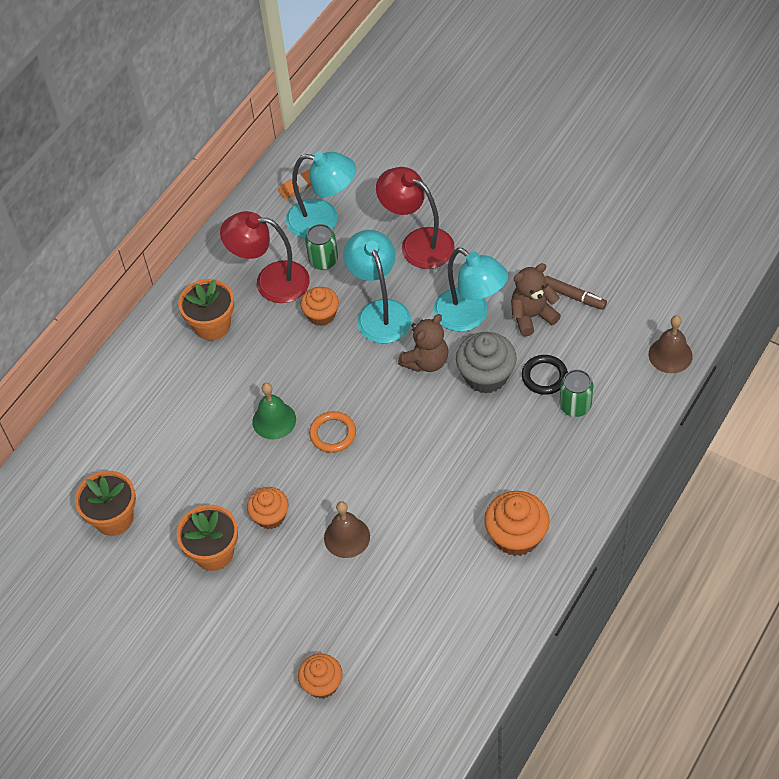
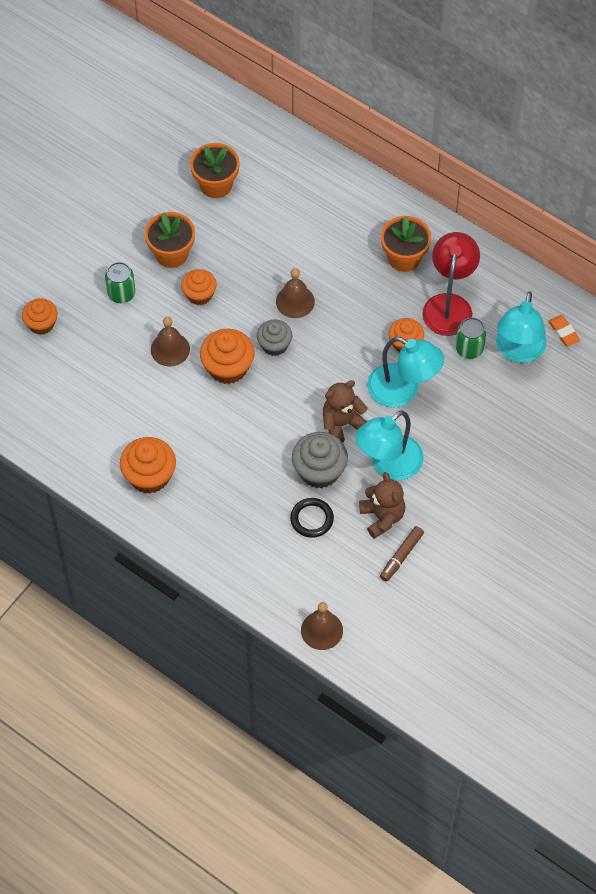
camera: 90 degrees right, 5 degrees up
(274, 420) = (295, 301): green bell -> brown bell
(333, 434) = (274, 345): orange ring -> grey cupcake
(366, 475) = (228, 367): none -> orange cupcake
(380, 312) = (403, 391): turquoise lamp -> turquoise lamp turned 45 degrees clockwise
(417, 243) = (482, 429): red lamp -> none
(426, 361) = (342, 424): brown teddy bear -> brown teddy bear turned 105 degrees clockwise
(575, 406) = (276, 540): green can -> green can (121, 293)

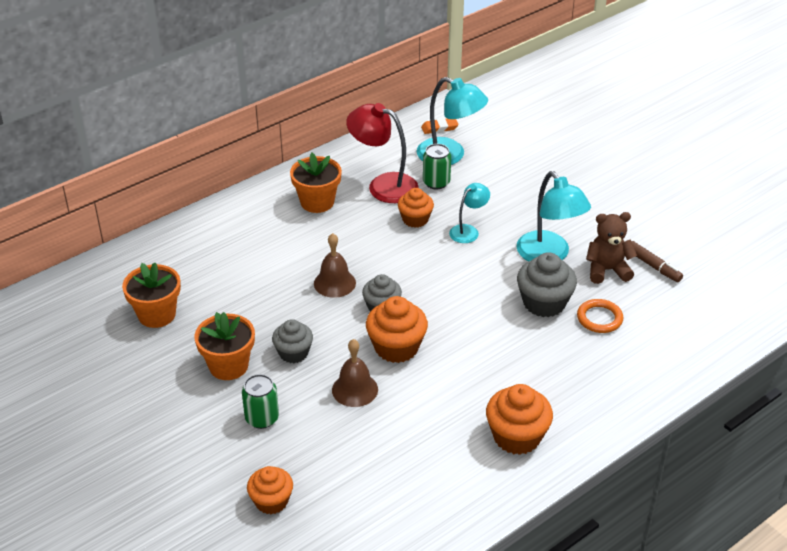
camera: 75 degrees left, 20 degrees down
(199, 294) = (293, 353): orange cupcake -> grey cupcake
(312, 519) = (599, 318): black ring -> orange ring
(322, 630) = (730, 335): brown bell -> none
(342, 424) = (493, 277): brown teddy bear -> none
(403, 391) = (468, 231): turquoise lamp -> turquoise lamp, size x0.57

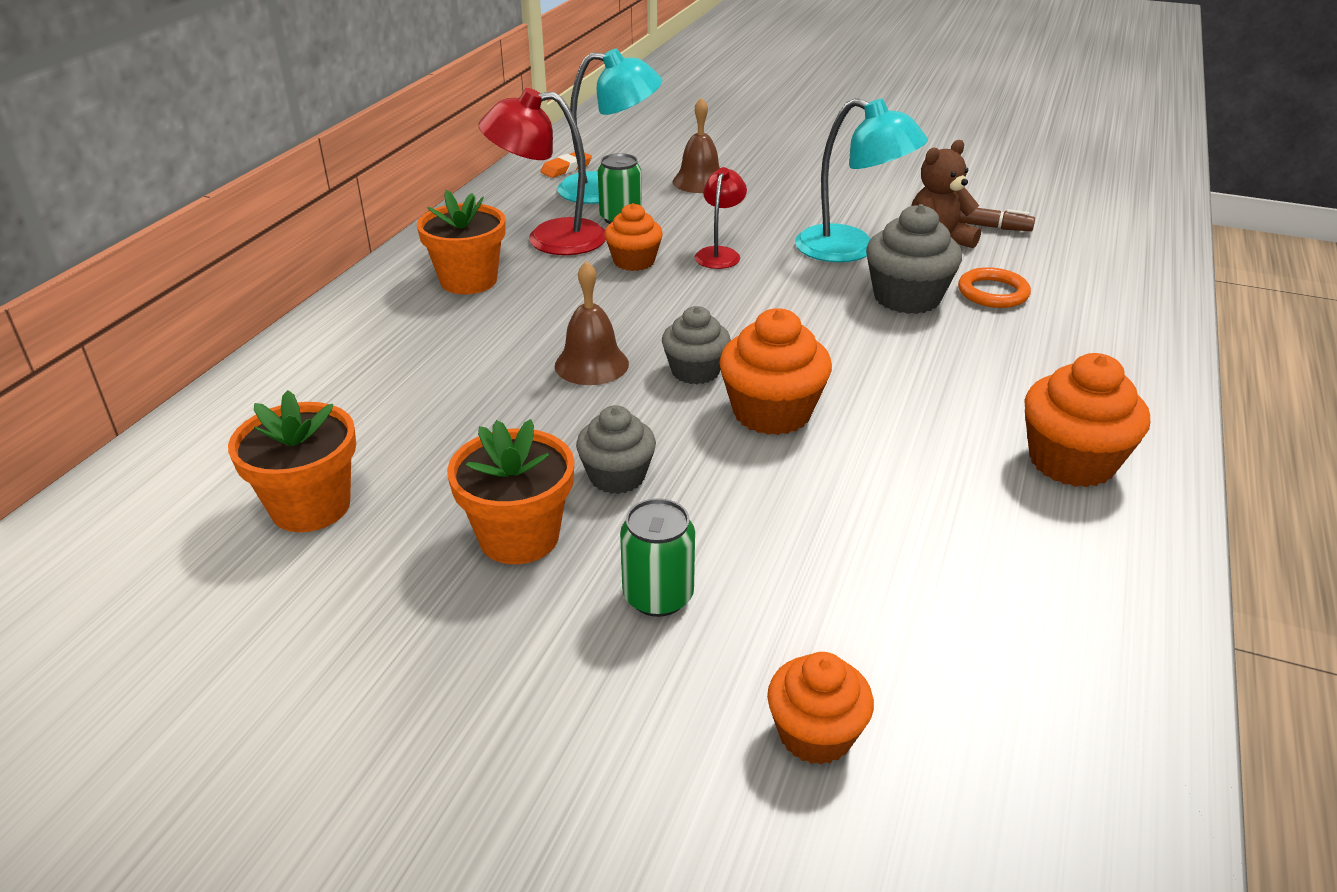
camera: 30 degrees left, 5 degrees down
(355, 389) = (770, 491): brown bell -> brown bell (699, 182)
(468, 231) = (719, 254): turquoise lamp -> red lamp

